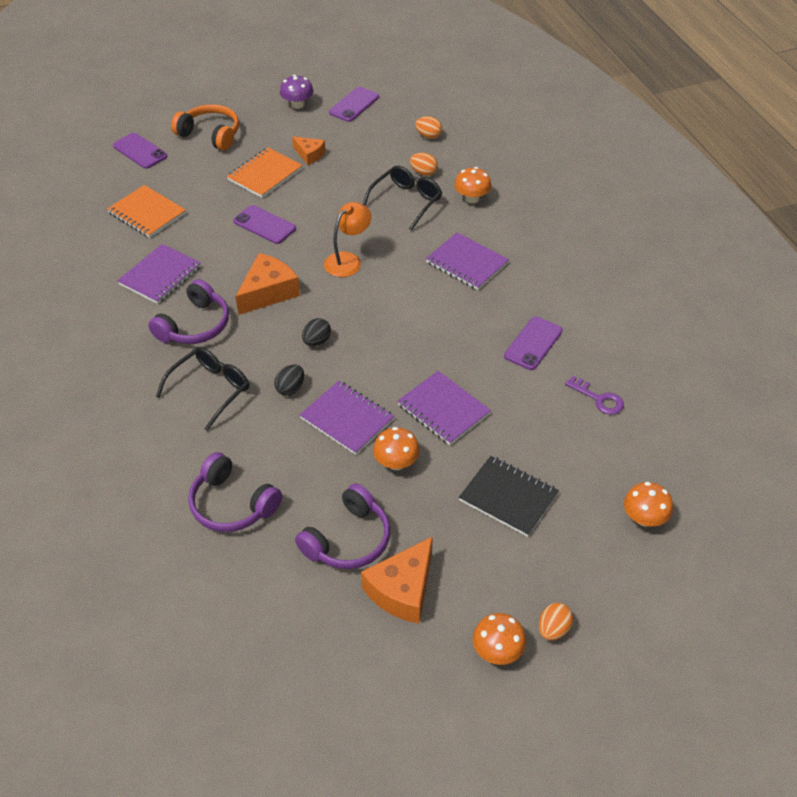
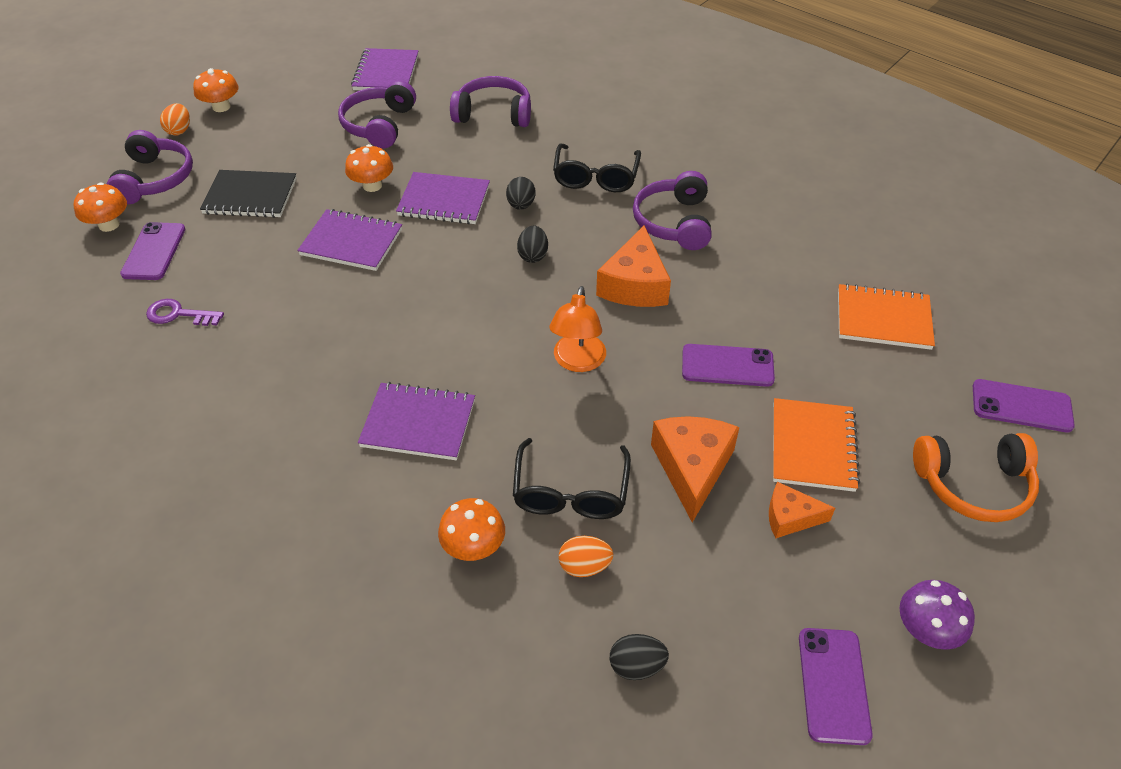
camera: 150 degrees right, 0 degrees up
(160, 276) = (770, 255): purple notebook -> purple notebook (386, 73)
(402, 590) = (315, 113): orange cheese -> orange cheese (692, 468)
(428, 136) = (636, 666): orange egg -> black egg
(533, 343) = (279, 348): purple phone -> purple phone (154, 251)
(592, 561) = (155, 179): none -> purple headphones

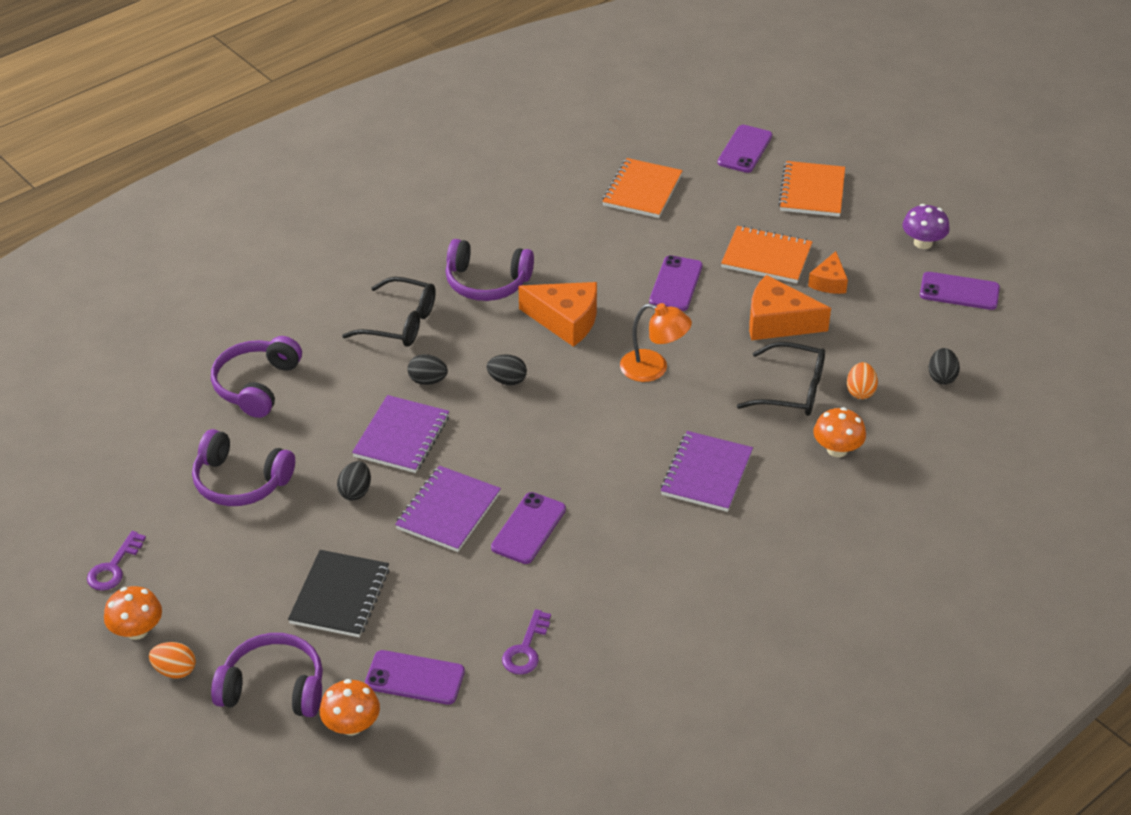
camera: 80 degrees left, 5 degrees down
(285, 85) = (113, 567): none -> purple key
(331, 296) = (528, 528): none -> purple phone
(372, 185) = (355, 491): orange mushroom -> black egg
(386, 73) = (128, 471): purple notebook -> none
(973, 485) = (812, 191): orange headphones -> orange notebook

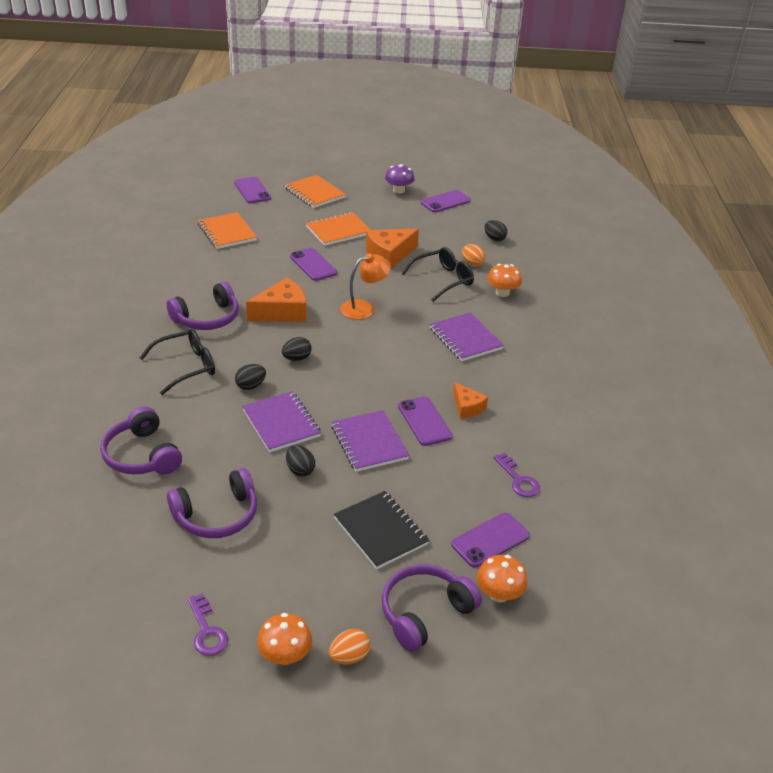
camera: 50 degrees left, 5 degrees down
(829, 282) = (384, 226): orange cheese -> orange cheese (467, 407)

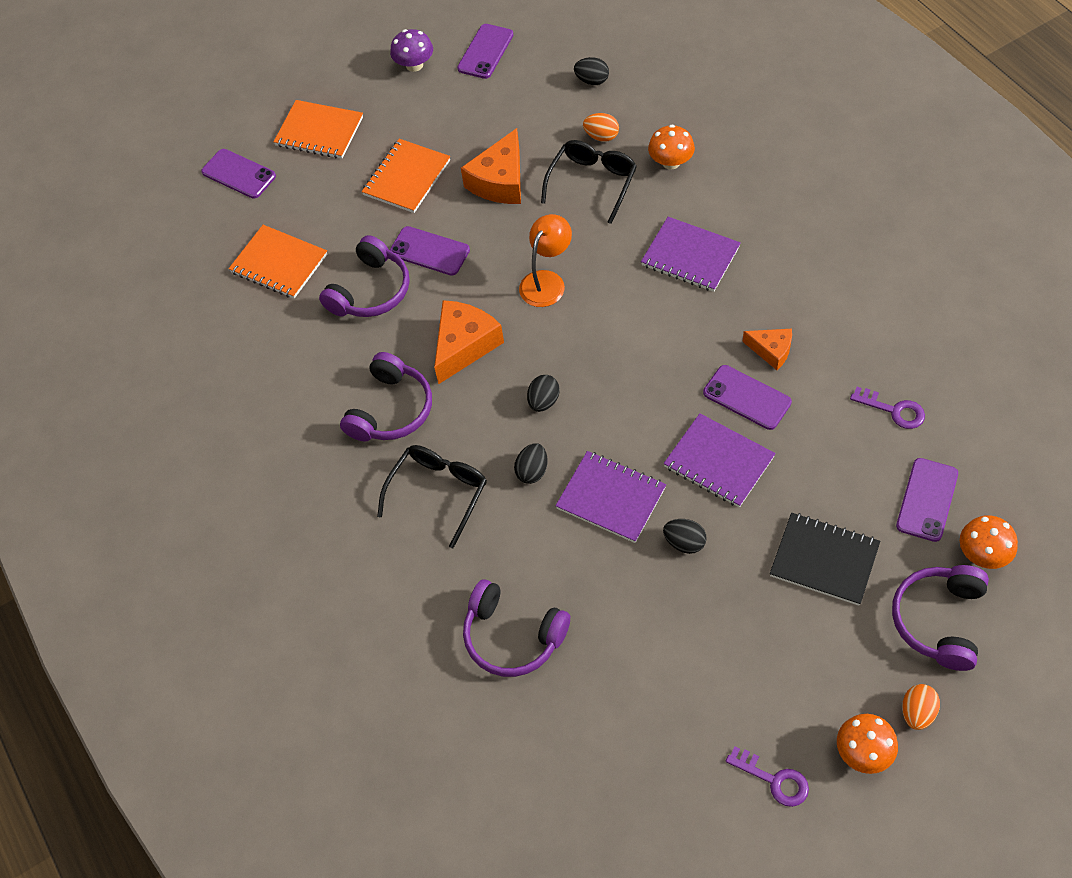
camera: 25 degrees left, 20 degrees up
(217, 515) = (659, 652): purple headphones -> purple headphones (371, 291)

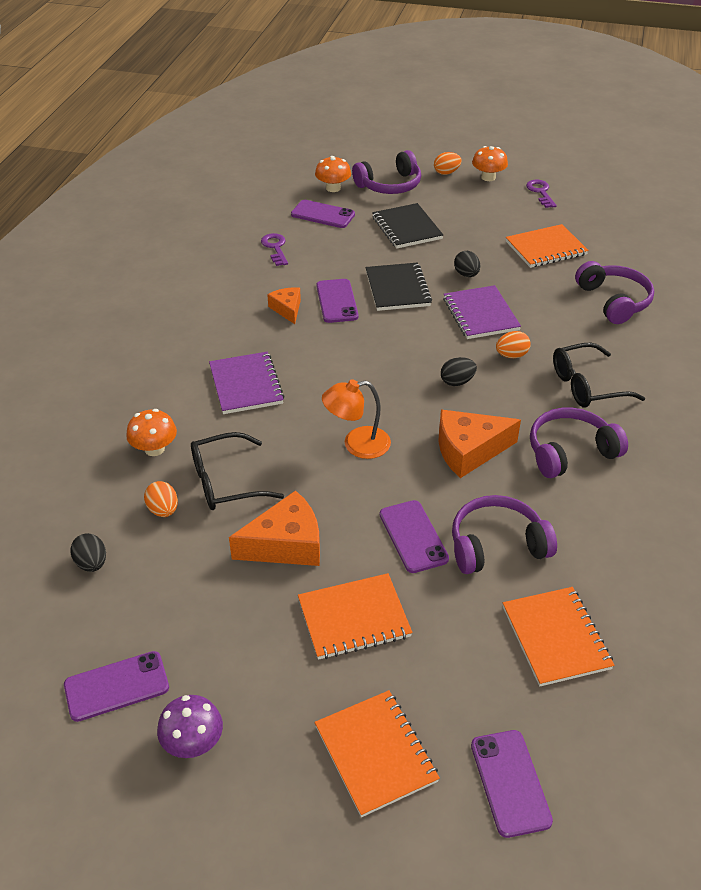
camera: 140 degrees left, 15 degrees down
(532, 471) = (511, 355): black egg -> orange egg
(657, 664) = (546, 248): none -> orange notebook
(718, 462) = (397, 289): purple notebook -> black notebook
(927, 500) = (323, 214): purple phone -> purple phone turned 45 degrees clockwise

